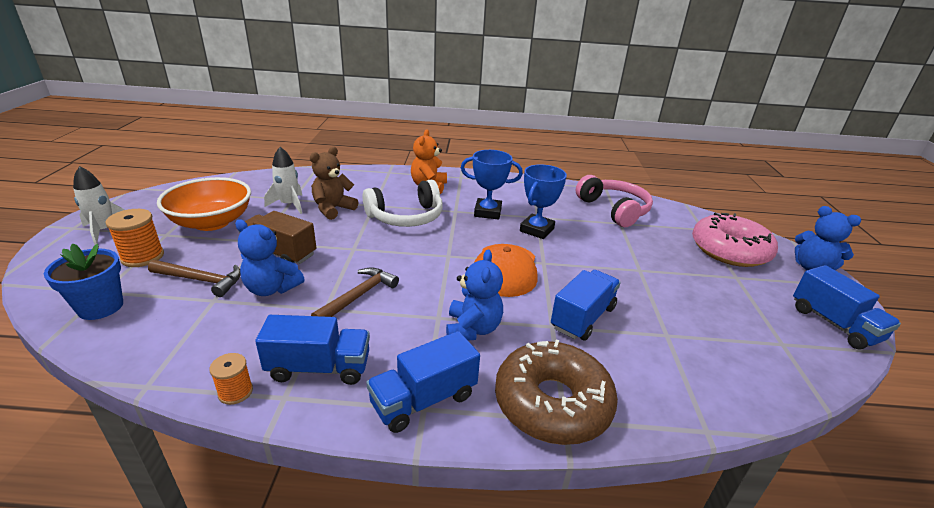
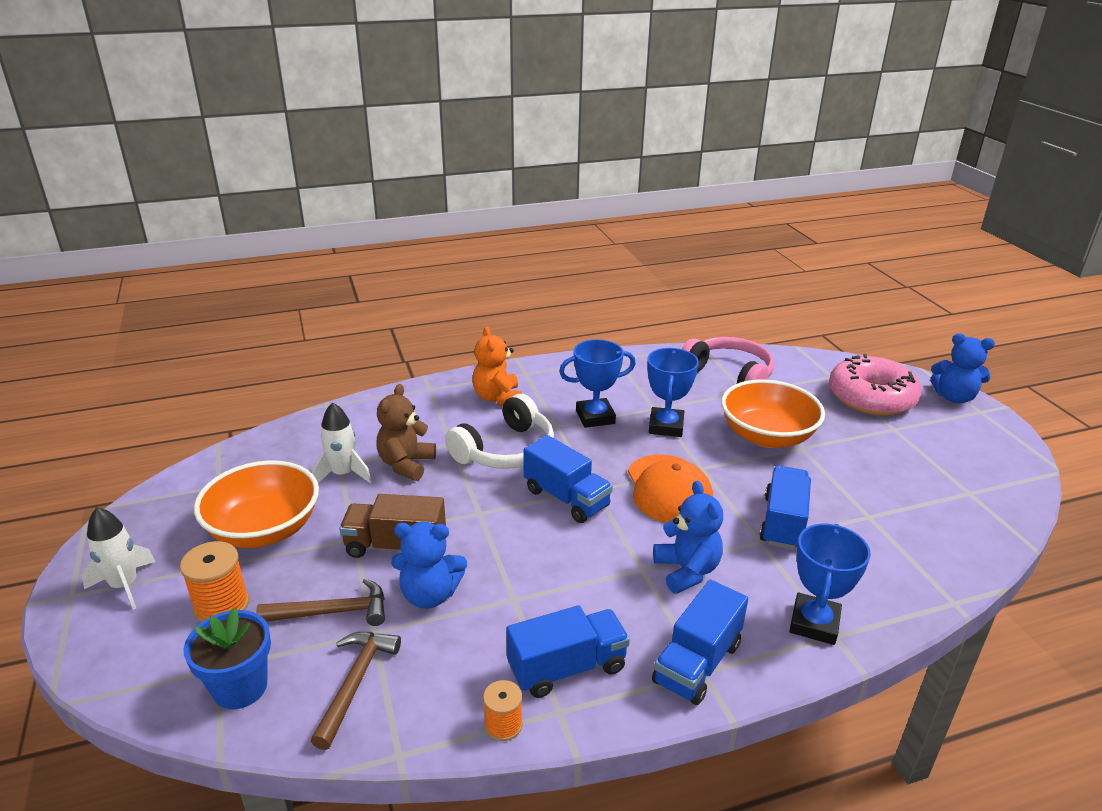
camera: 20 degrees left, 0 degrees up
(358, 296) = (537, 572): brown hammer -> brown hammer (355, 683)
(552, 403) = (814, 623): brown donut -> blue trophy
(615, 255) = (767, 436): none -> orange bowl
(834, 324) = (1000, 457): blue truck -> blue truck (566, 498)

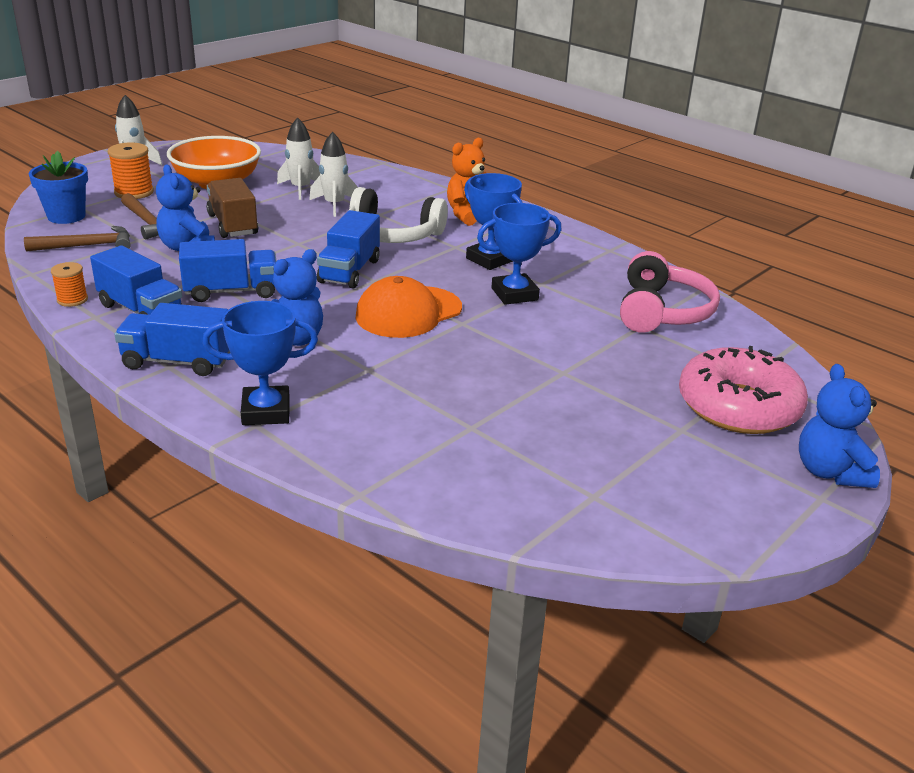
camera: 60 degrees right, 0 degrees up
(406, 464) = (334, 205): brown teddy bear -> white rocket
(767, 436) = (562, 349): orange bowl -> none
(783, 522) = (410, 377): blue truck -> blue truck (231, 291)

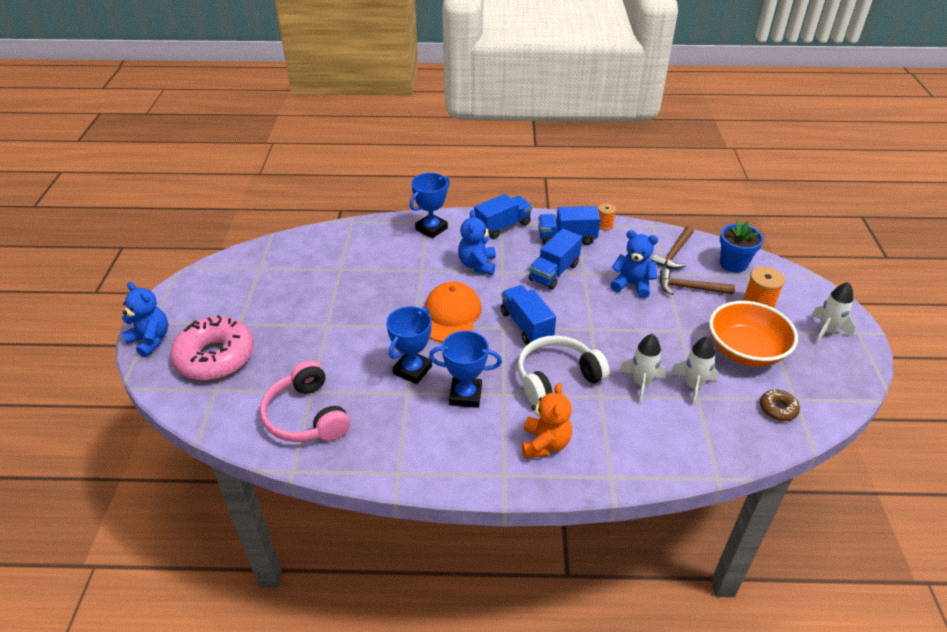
camera: 140 degrees right, 10 degrees up
(233, 225) = (651, 318): brown truck -> none
(274, 161) = (778, 409): none -> brown donut

